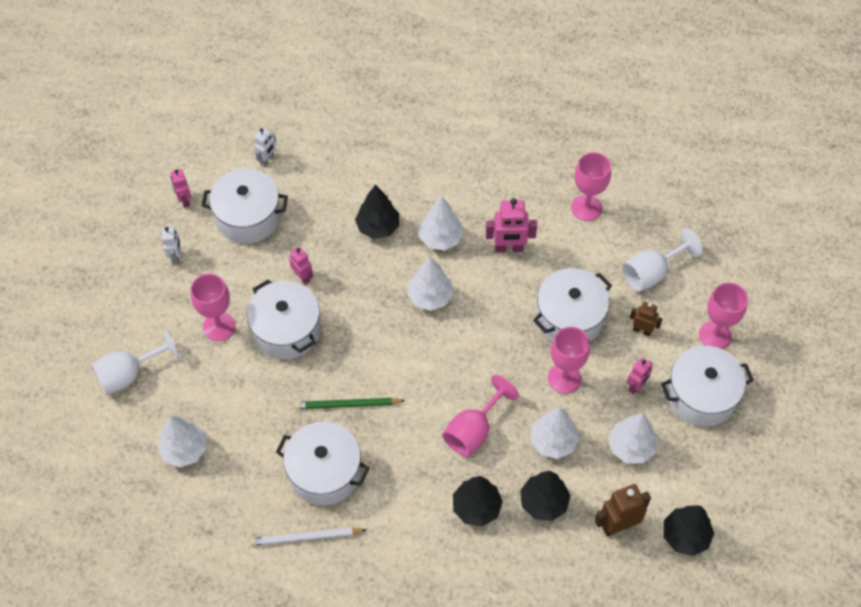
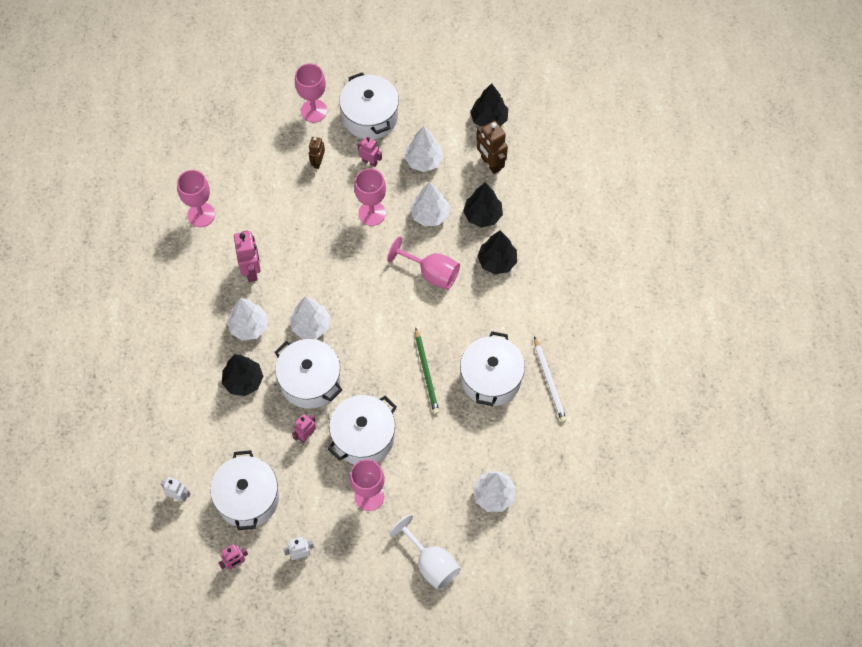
camera: 100 degrees left, 5 degrees up
(569, 318) = (314, 215): white pot -> white pot (310, 381)
(651, 273) = (261, 159): white goblet -> none

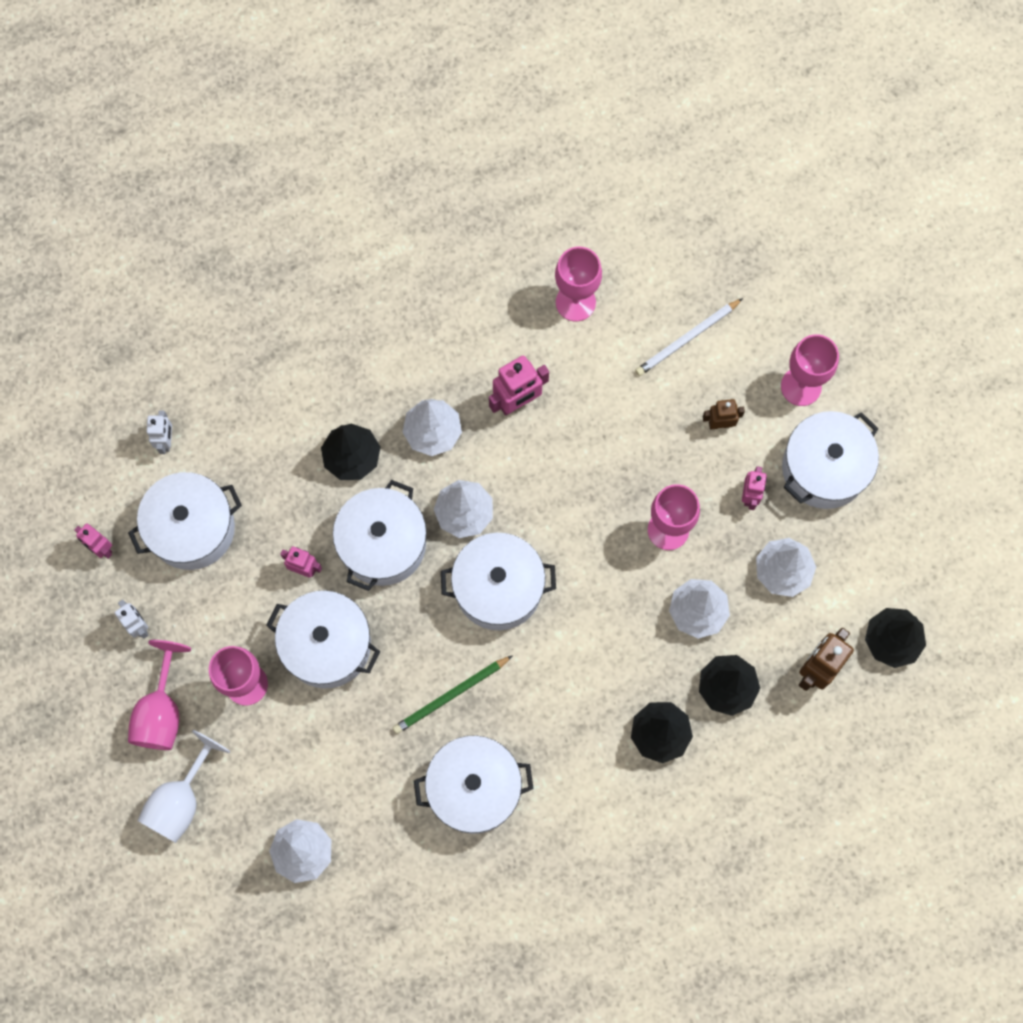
camera: 70 degrees right, 10 degrees up
(368, 322) = (498, 588): none -> white pot
(431, 273) = (606, 647): pink goblet -> pink goblet (161, 711)
(549, 381) = (499, 873): white pencil -> white pencil (687, 339)

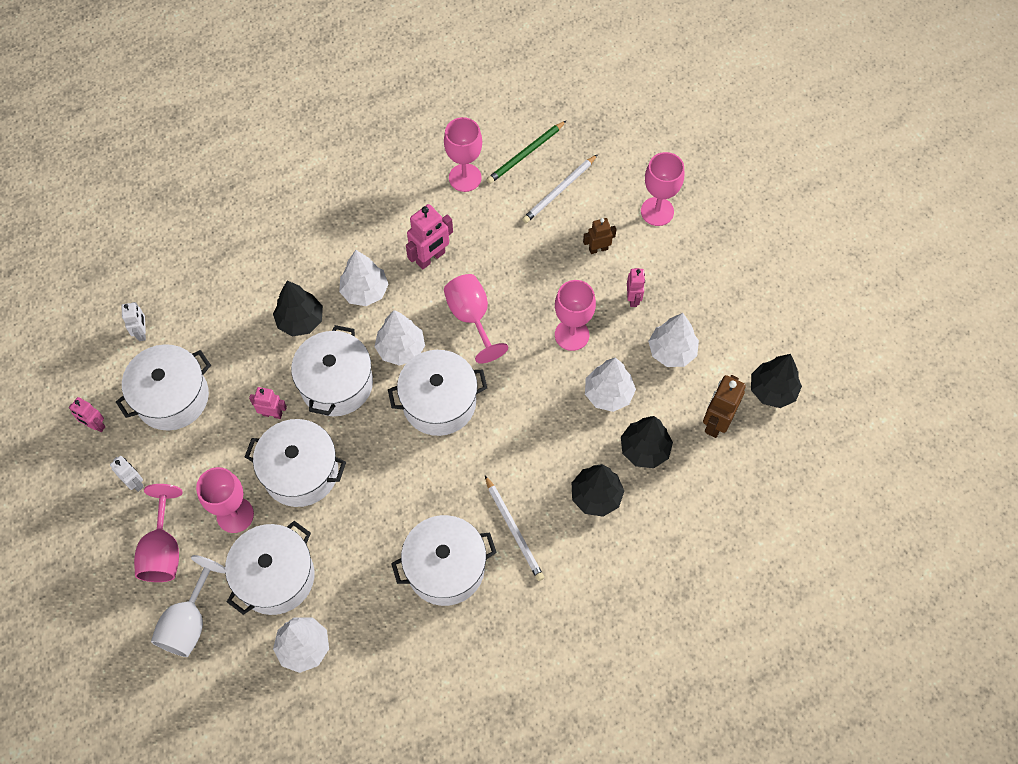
camera: 10 degrees left, 10 degrees down
(450, 695) = (413, 495): green pencil -> green pencil (525, 154)
(553, 487) = (471, 317): none -> pink goblet
(559, 757) = (514, 530): none -> white pencil
(824, 468) = (688, 269): white pot -> white pot (275, 577)

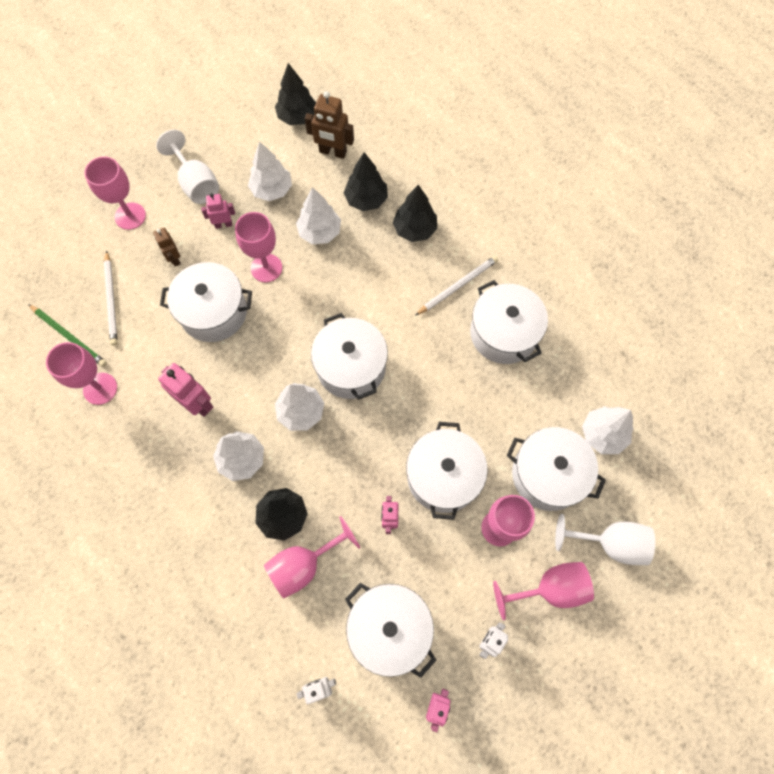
camera: 100 degrees left, 5 degrees up
(336, 383) = (347, 464): white pot -> white pot (213, 312)
(471, 317) = (259, 354): pink goblet -> pink goblet (304, 564)
(559, 191) = (111, 300): white pencil -> white pencil turned 45 degrees clockwise
(691, 276) = (196, 183): none -> white goblet

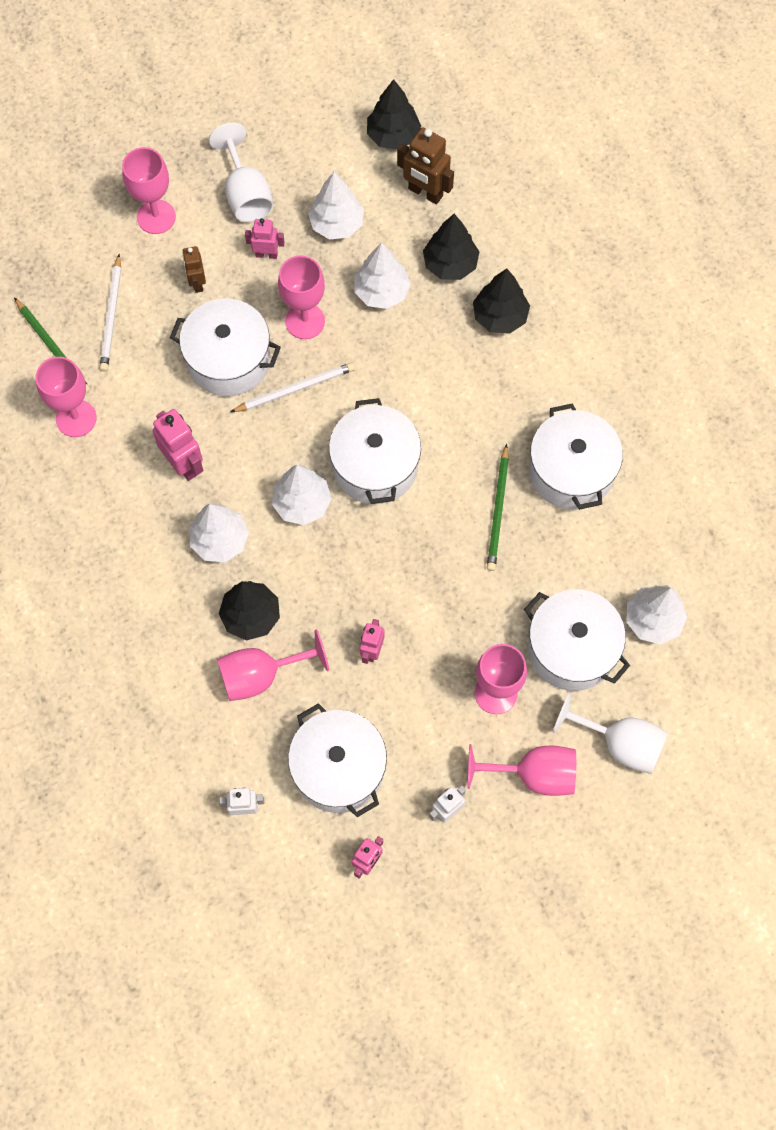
camera: 15 degrees right, 0 degrees up
(443, 476) = (448, 619): white pot -> none
(457, 378) = (498, 511): none -> green pencil
(458, 286) = (532, 400): white pencil -> white pencil (295, 389)

